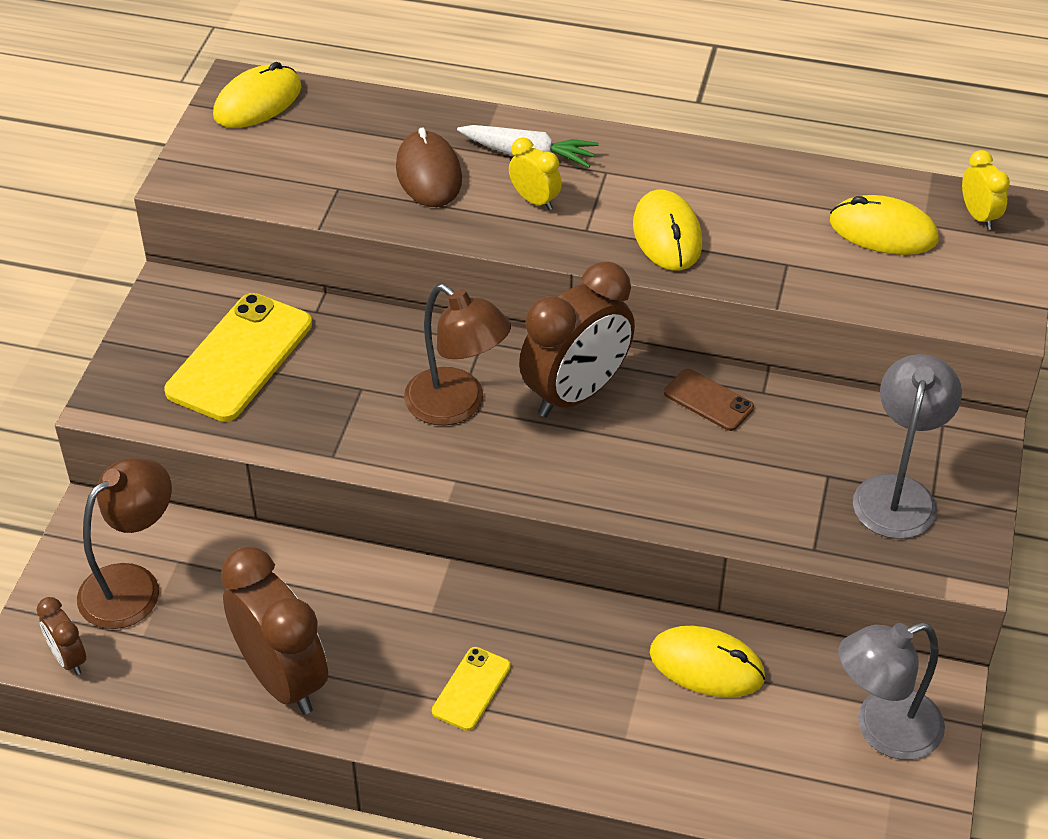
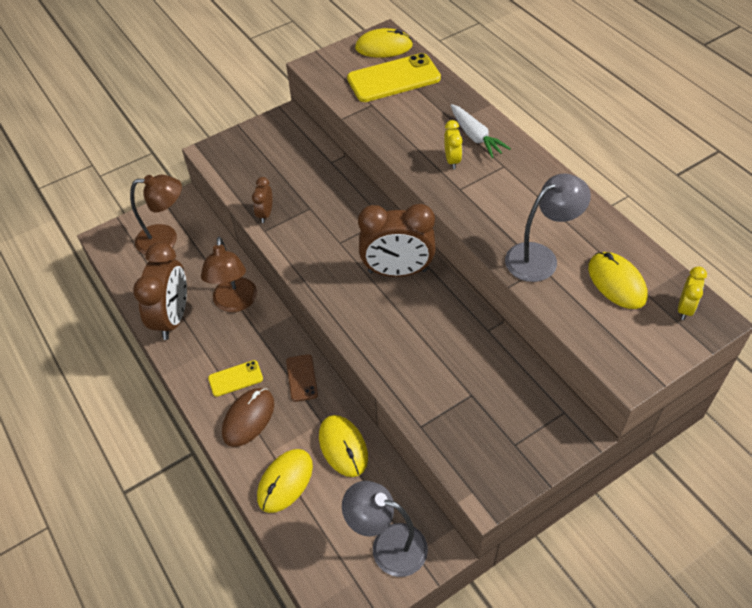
camera: 45 degrees right, 5 degrees up
(68, 658) = (113, 253): brown clock -> brown clock (265, 214)
(240, 358) = (278, 164): yellow phone -> yellow phone (393, 79)
(428, 173) = (418, 120): brown mouse -> brown mouse (248, 418)
(457, 406) = (339, 242): brown lamp -> brown lamp (235, 303)
(667, 235) = (496, 215): yellow mouse -> yellow mouse (285, 481)
(708, 400) = (455, 316): brown phone -> brown phone (302, 378)
(897, 493) = (497, 430): grey lamp -> grey lamp (540, 257)

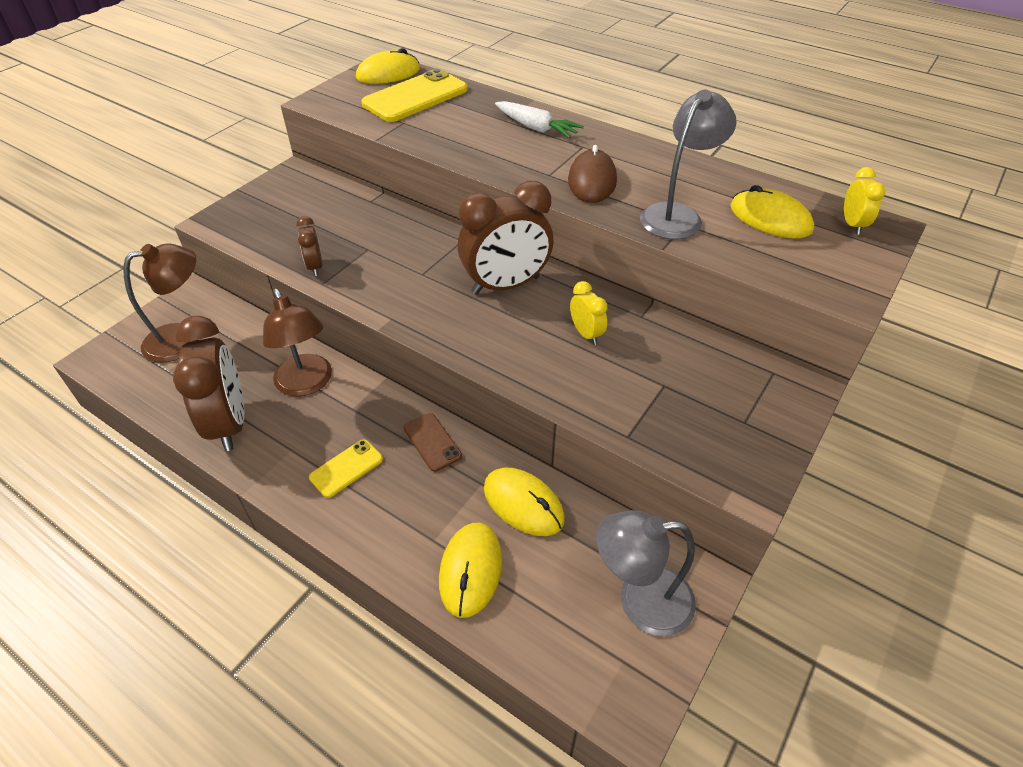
camera: 25 degrees left, 5 degrees down
(248, 418) = (385, 510): brown mouse -> brown mouse (592, 180)
(452, 160) = (524, 152): yellow clock -> yellow clock (586, 334)

